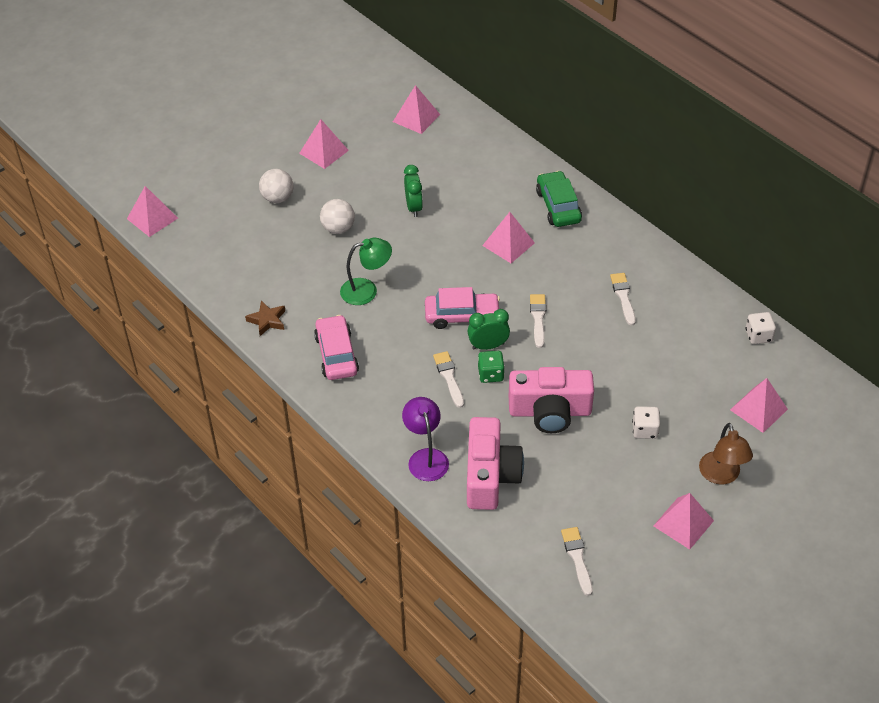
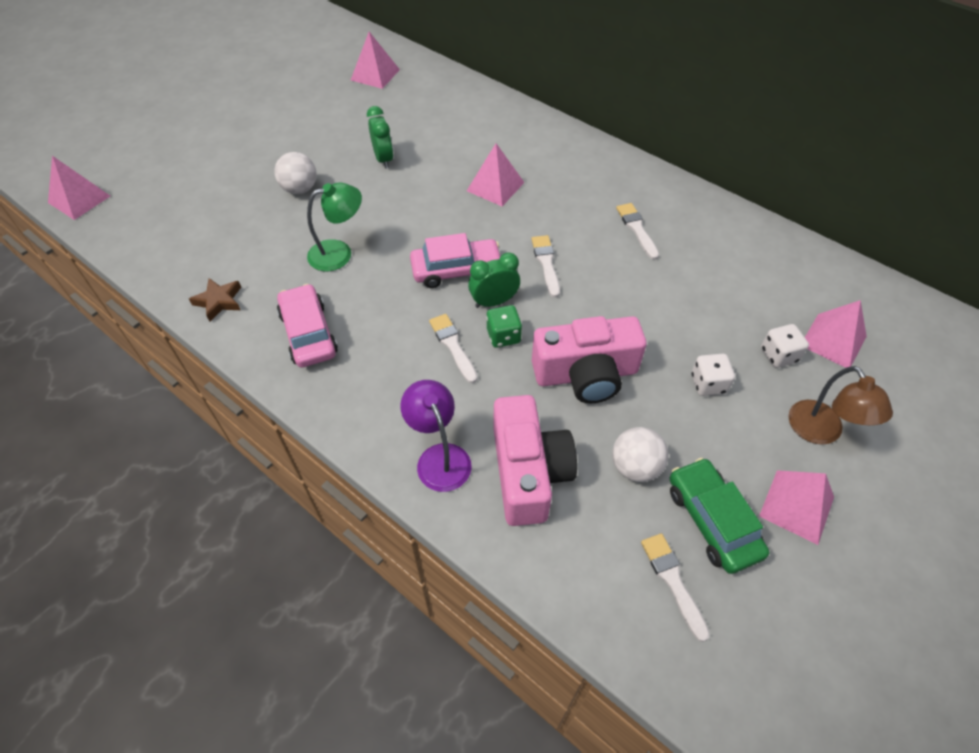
camera: 10 degrees left, 5 degrees up
(277, 198) = (228, 164): white ball -> white ball (635, 467)
(323, 151) = (278, 114): pink pyramid -> none
(558, 206) = (541, 143): green car -> green car (712, 520)
(758, 336) = (800, 255): white dice -> white dice (778, 355)

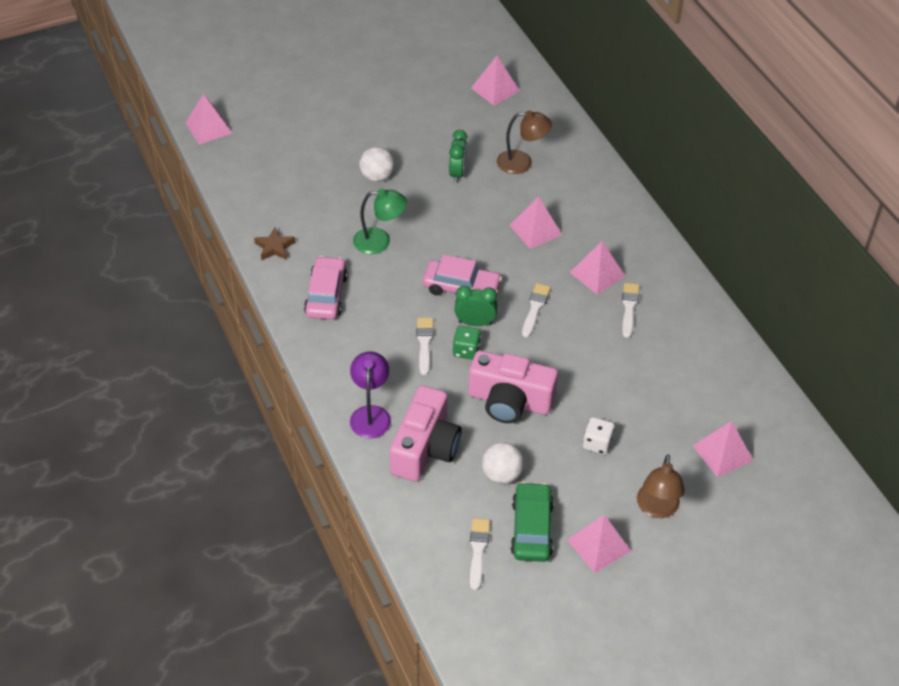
camera: 25 degrees right, 5 degrees down
(442, 130) = (522, 163): none -> brown lamp
(583, 207) = (597, 274): none -> pink pyramid
(778, 355) = (669, 445): white dice -> none

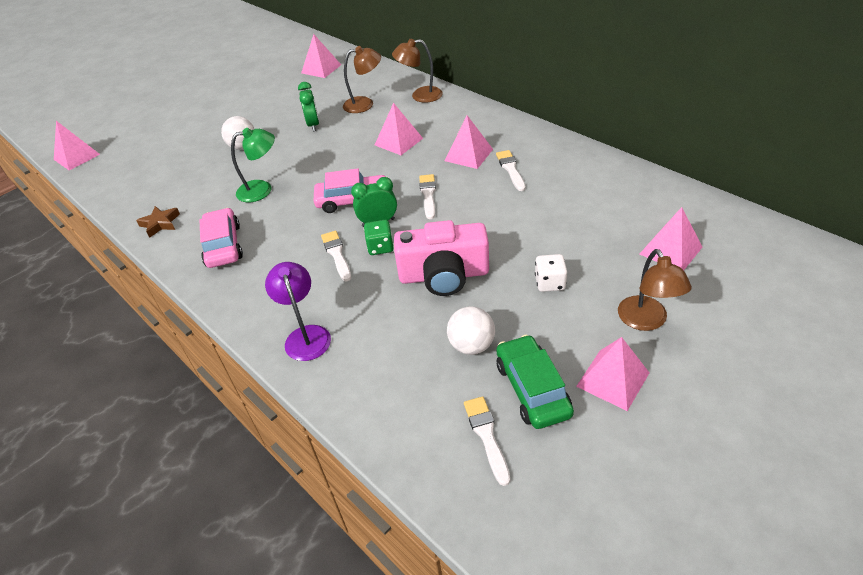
camera: 15 degrees left, 5 degrees down
(425, 448) = (378, 348): pink camera -> none
(585, 173) = (420, 96): none -> brown lamp

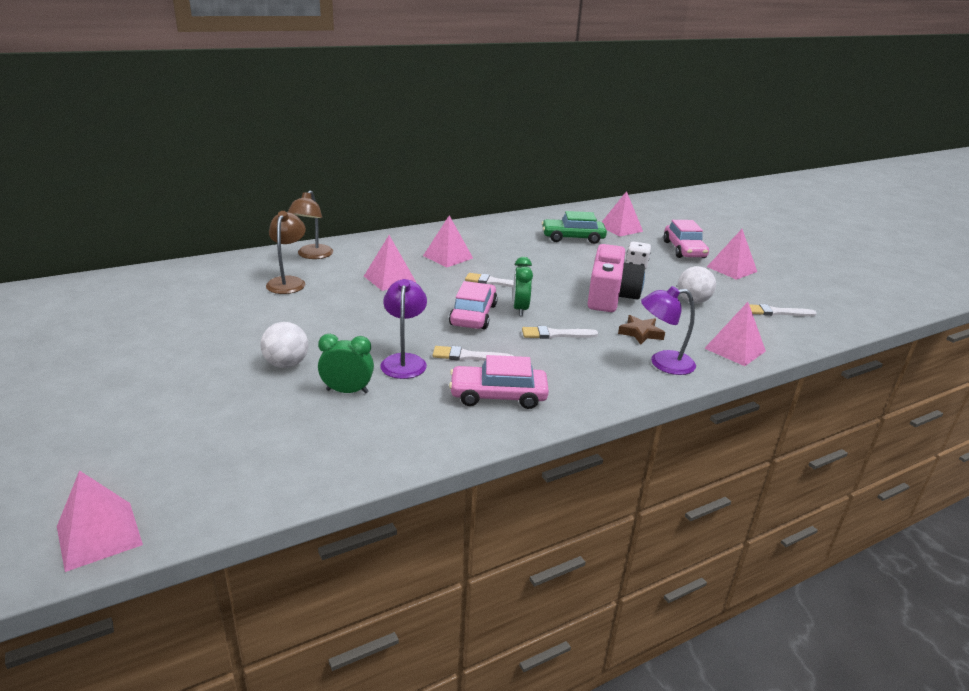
camera: 80 degrees left, 15 degrees down
(160, 223) = (414, 440): brown star -> brown star (640, 333)
(262, 189) = (404, 361): green lamp -> purple lamp
(313, 125) = (295, 315): green clock -> green clock (347, 391)
(321, 69) = (153, 292): pink pyramid -> pink pyramid (735, 349)
(380, 247) = (557, 314): green dice -> none
(510, 169) = (486, 248): white brush -> white brush (468, 356)
(532, 389) = (737, 291): green car -> green car (573, 238)
(646, 321) = (684, 249): brown lamp -> pink car

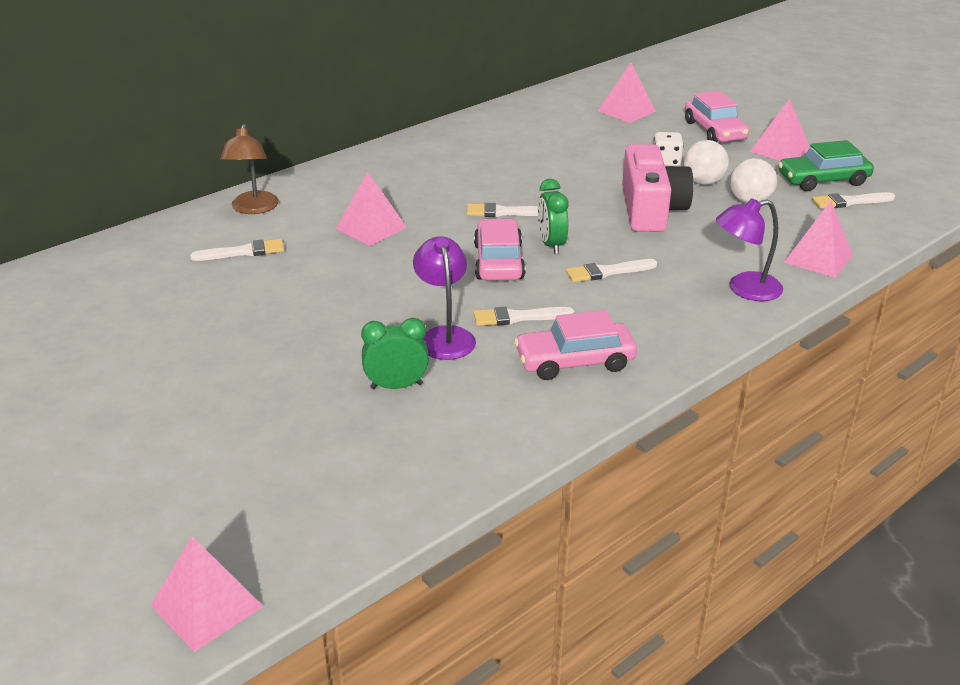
camera: 10 degrees left, 5 degrees up
(286, 364) = (304, 364): white ball -> white ball (703, 182)
(288, 282) = (243, 252): brown lamp -> white brush
(448, 257) = (429, 184): pink pyramid -> none
(573, 238) = (573, 133): green car -> green car (823, 180)
(640, 333) = (705, 254): brown star -> none

